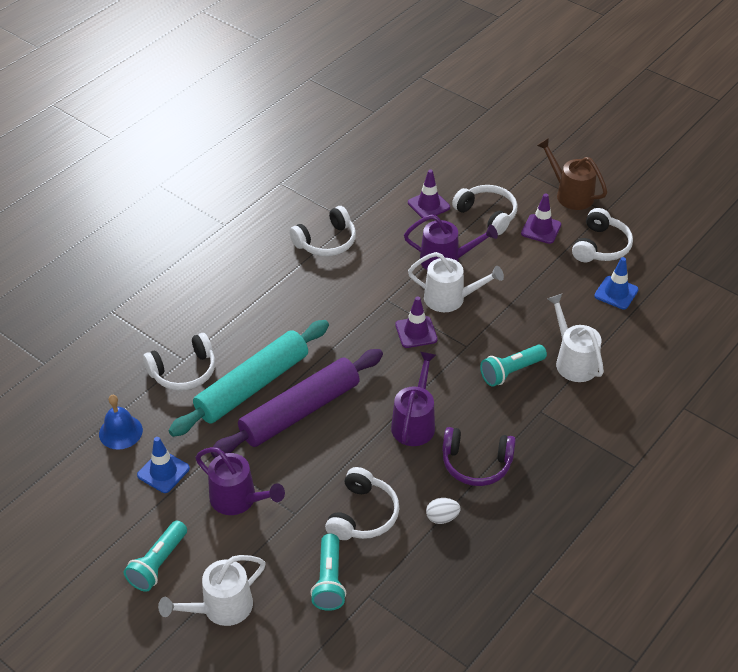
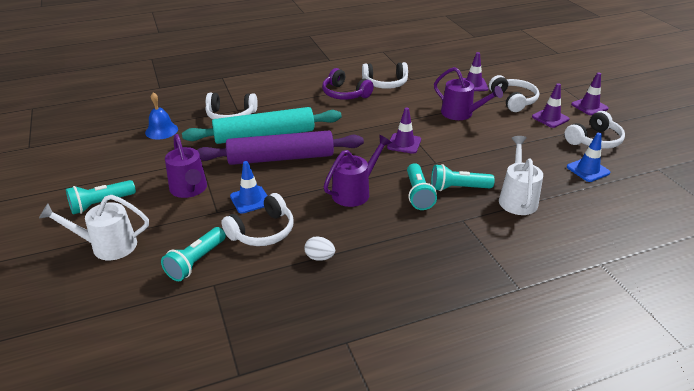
camera: 30 degrees right, 10 degrees down
(163, 472) = (162, 158): blue traffic cone -> blue traffic cone (250, 200)
(450, 299) = (446, 134): white watering can -> none
(476, 464) = (379, 233): purple headphones -> purple headphones (345, 94)
(478, 397) = (418, 194): none -> turquoise flashlight
(570, 194) = (589, 106): brown watering can -> purple traffic cone

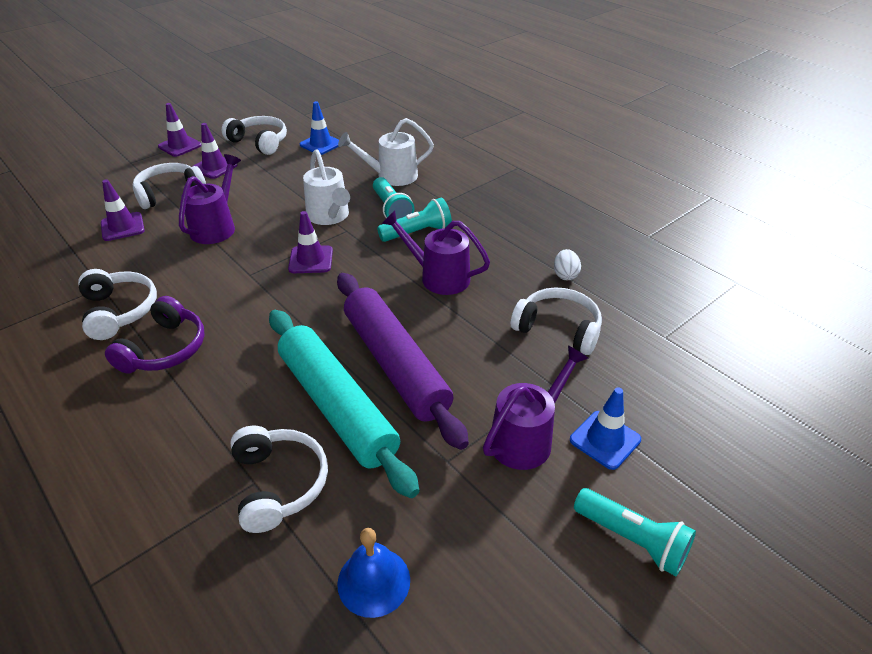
camera: 110 degrees left, 5 degrees up
(107, 246) = (698, 470): white watering can -> white watering can (330, 216)
(196, 262) = (647, 365): turquoise flashlight -> none
(250, 200) = (508, 361): blue traffic cone -> blue traffic cone (605, 440)

